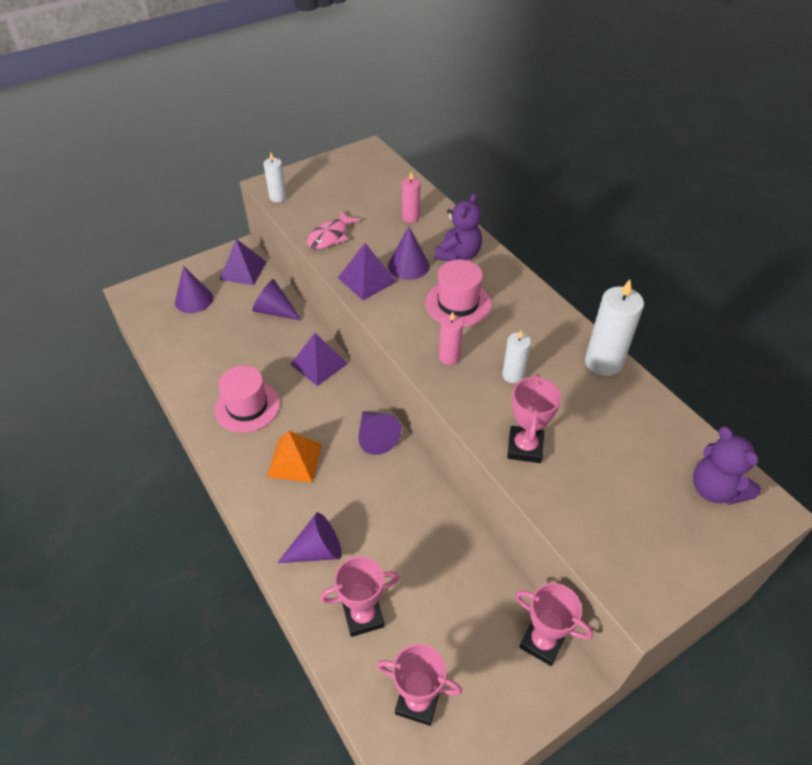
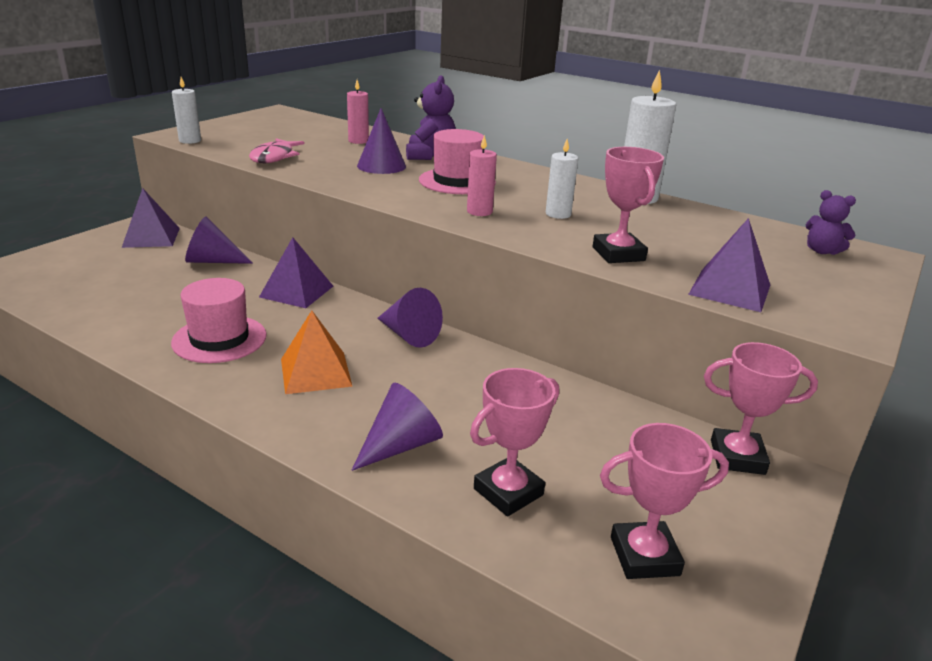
camera: 25 degrees left, 20 degrees down
(194, 300) = (92, 266): purple cone -> none
(367, 279) = (341, 177): purple pyramid -> purple pyramid (729, 289)
(715, 489) = (822, 251): purple teddy bear -> purple teddy bear, size x0.63

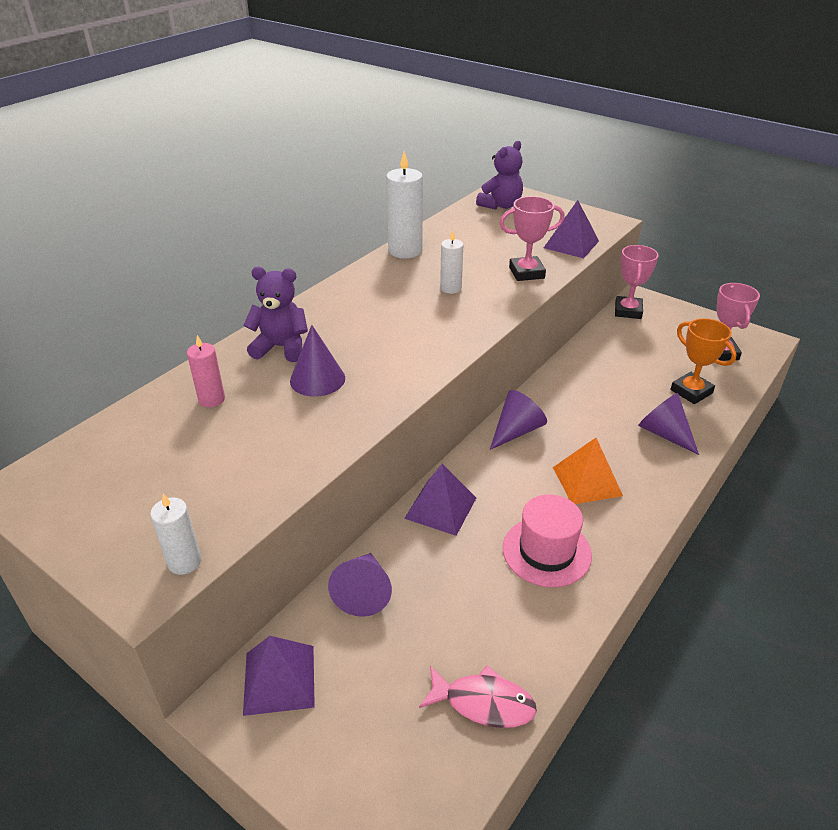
camera: 85 degrees left, 10 degrees up
(274, 157) = (279, 463): pink fish -> pink fish (483, 703)
(457, 181) = (369, 333): pink hat -> none
(479, 211) = (451, 324): pink candle -> none
(508, 492) = (691, 391): pink trophy -> orange trophy
(822, 251) = (500, 205): purple teddy bear -> purple teddy bear, size x1.58

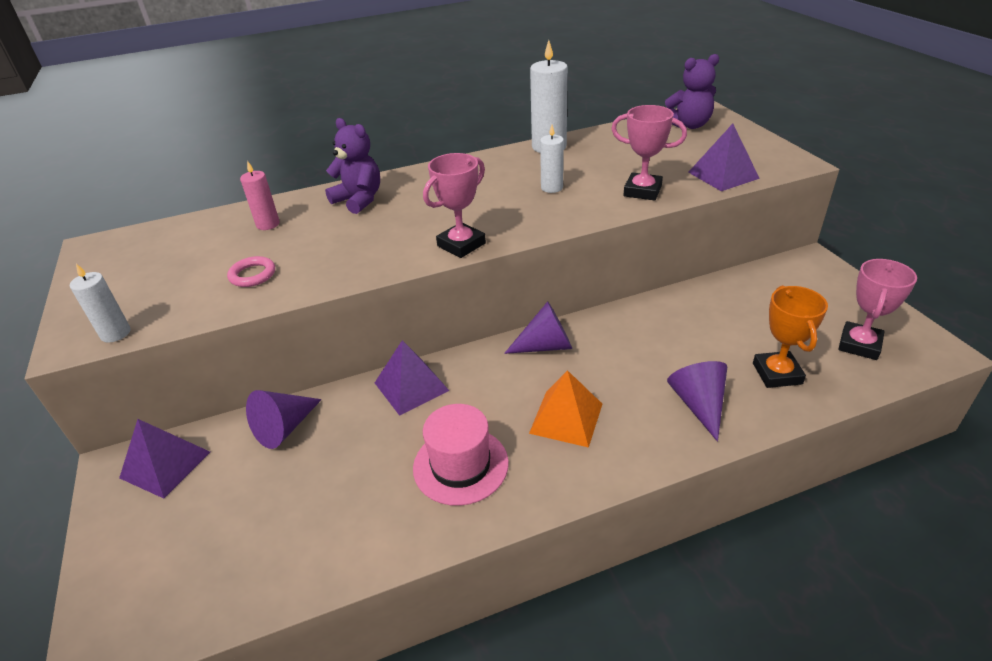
camera: 35 degrees right, 0 degrees up
(262, 453) = (252, 275): none -> pink ring
(317, 379) = (355, 232): purple cone -> none
(483, 703) = (274, 567): pink fish -> none
(628, 311) = (784, 269): pink trophy -> pink trophy (461, 245)

